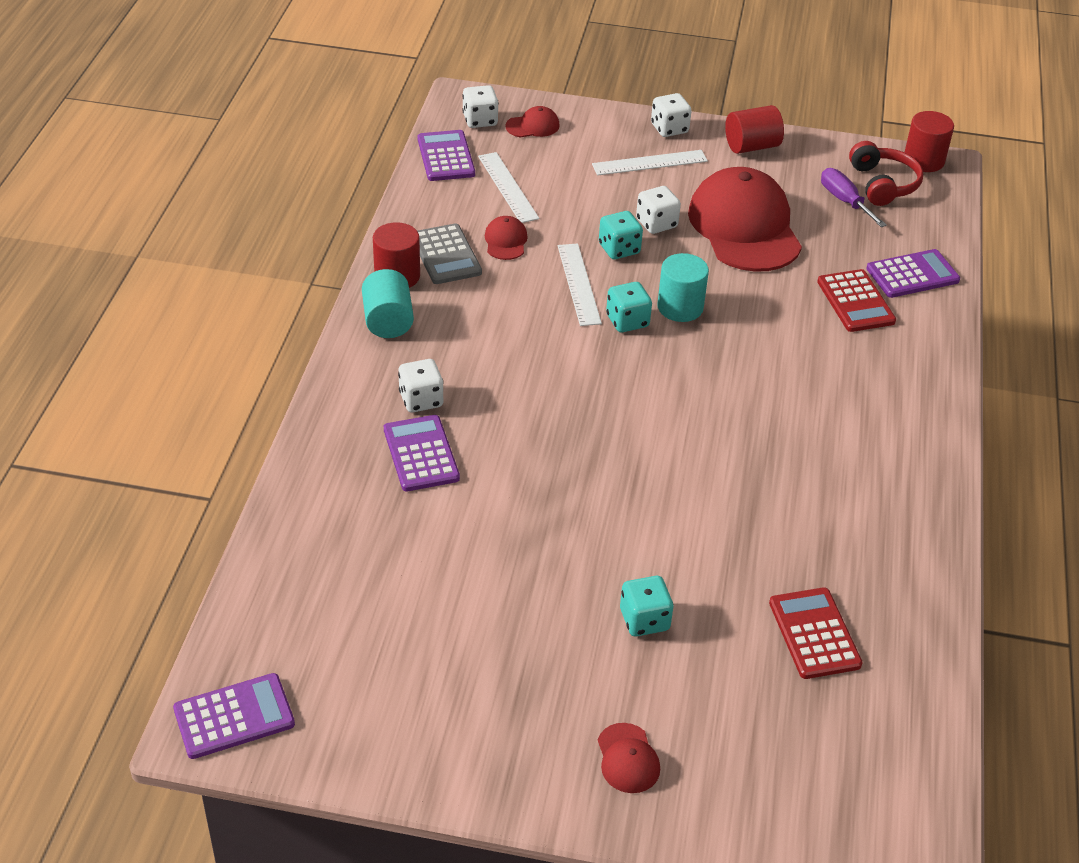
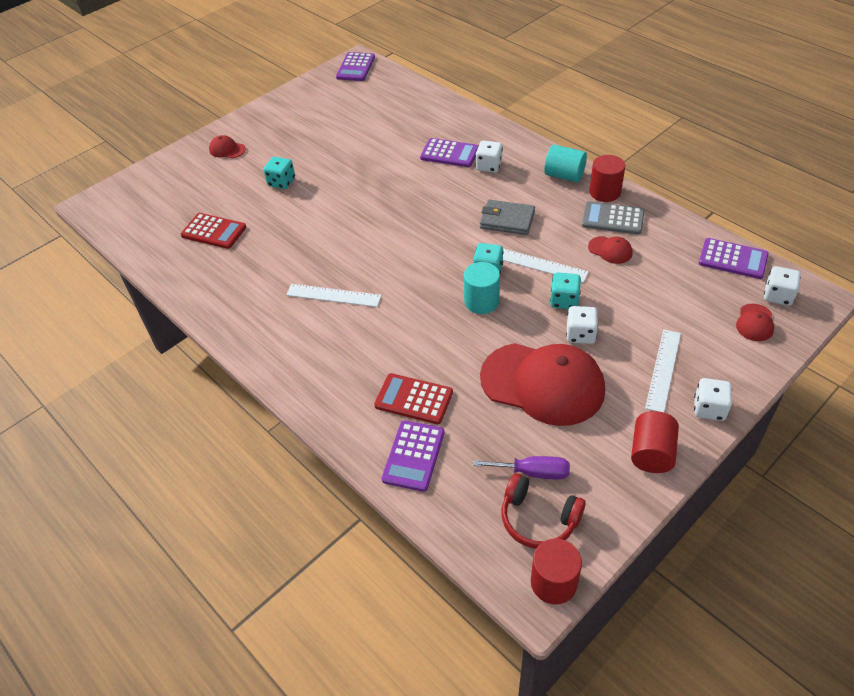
camera: 130 degrees right, 5 degrees up
(508, 187) = (674, 276): white ruler -> white ruler (333, 295)
(522, 339) = (507, 220): none -> grey wallet

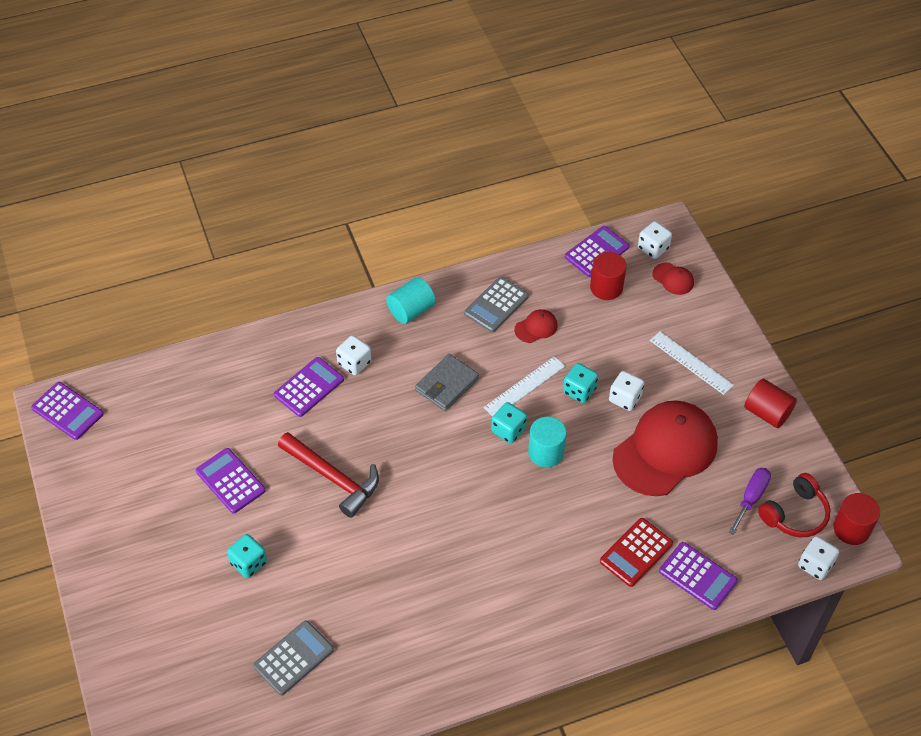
camera: 70 degrees left, 5 degrees up
(214, 231) = (293, 658): red calculator -> grey calculator
(227, 149) = (140, 603): red cap -> none
(333, 295) = (468, 572): white ruler -> none
(344, 149) = (230, 481): none -> purple calculator
(377, 194) = (333, 477): none -> red hammer
(605, 192) = (456, 292): red cylinder -> red cylinder (606, 287)
(709, 409) = (742, 355): white dice -> white dice (815, 565)

